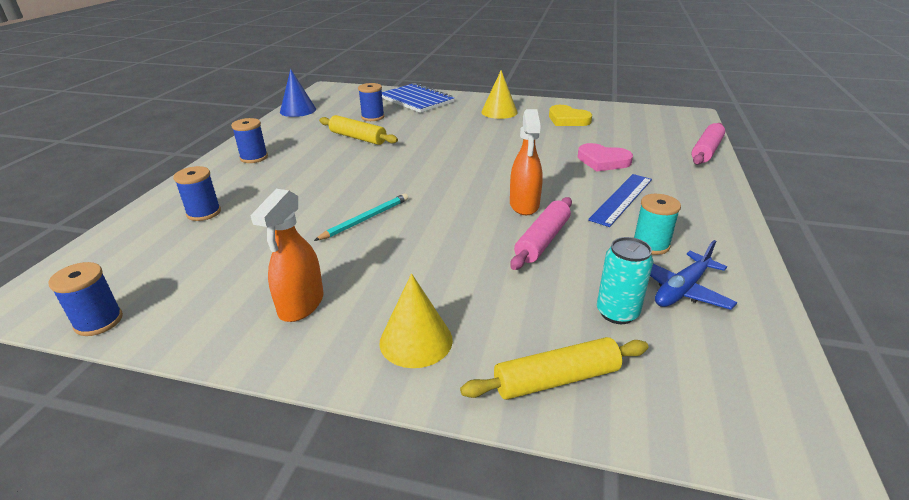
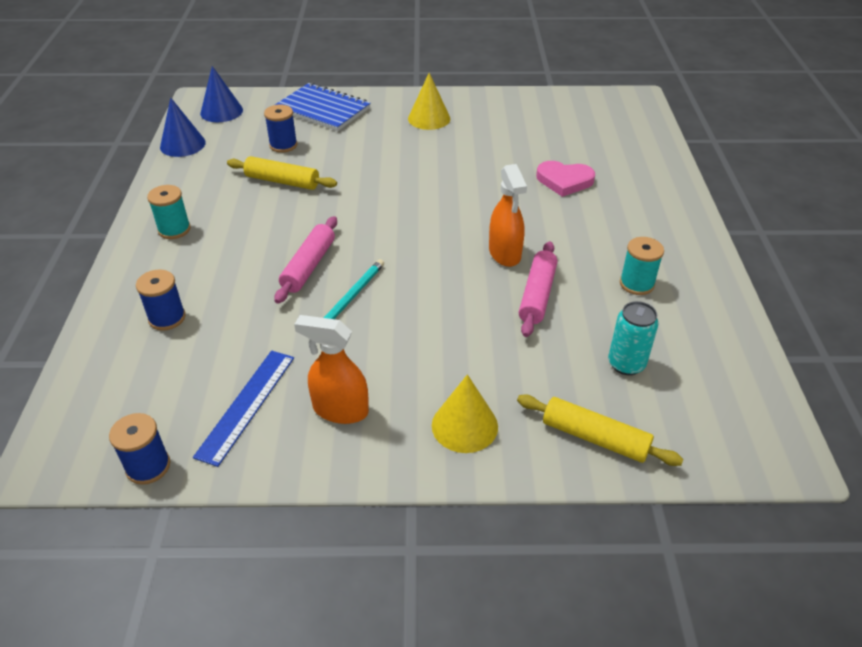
camera: 15 degrees left, 10 degrees up
(254, 157) = (174, 229): blue spool -> turquoise spool
(301, 305) = (340, 410): orange spray bottle -> orange spray bottle turned 105 degrees clockwise
(339, 95) = (221, 111): none -> blue cone
(556, 379) = (595, 437): yellow rolling pin -> yellow rolling pin turned 60 degrees clockwise
(567, 119) = (509, 122): yellow heart -> none
(622, 199) = (596, 231): blue ruler -> blue ruler (246, 405)
(681, 290) = (673, 330): blue plane -> none
(706, 151) = (662, 152): pink rolling pin -> pink rolling pin (309, 266)

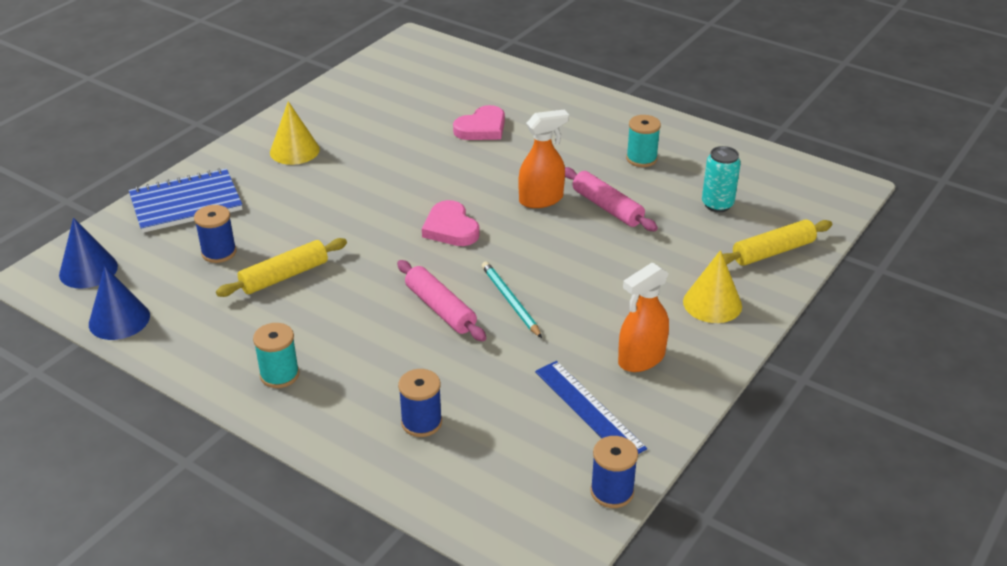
camera: 55 degrees left, 5 degrees down
(414, 226) = (450, 228): none -> pink heart
(505, 253) = (541, 199): orange spray bottle -> orange spray bottle turned 45 degrees counterclockwise

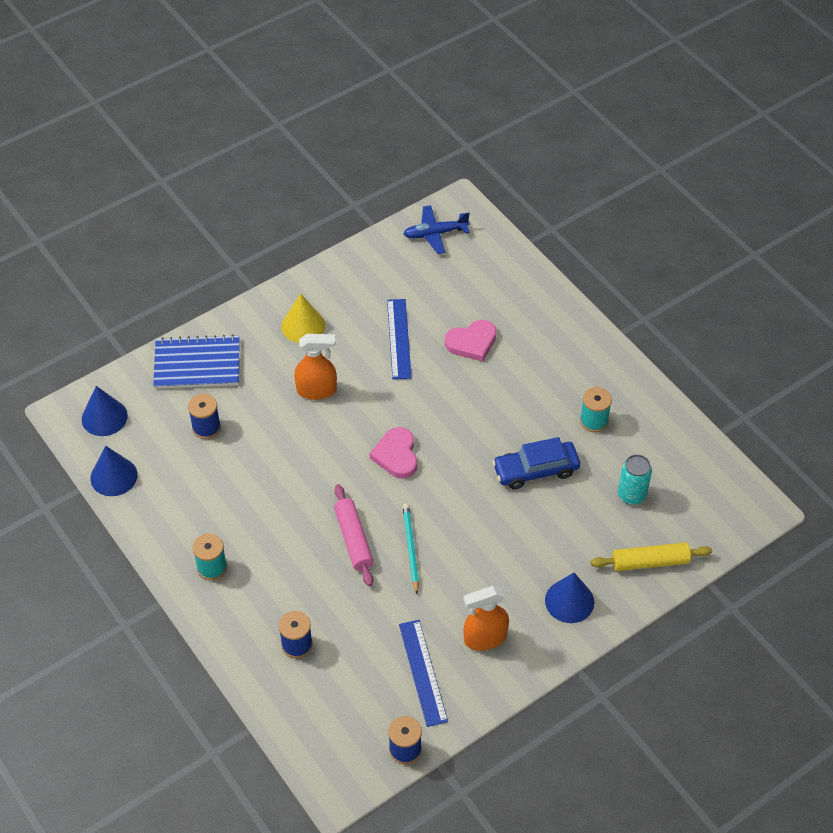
camera: 20 degrees right, 15 degrees up
(284, 276) = (247, 468): yellow rolling pin -> none
(400, 62) = (435, 234): none -> blue plane
(403, 140) = (398, 339): none -> blue ruler
(541, 199) = (485, 444): orange spray bottle -> orange spray bottle (317, 390)
(607, 207) = (535, 470): pink rolling pin -> blue car
(712, 303) = (569, 601): yellow cone -> blue cone

